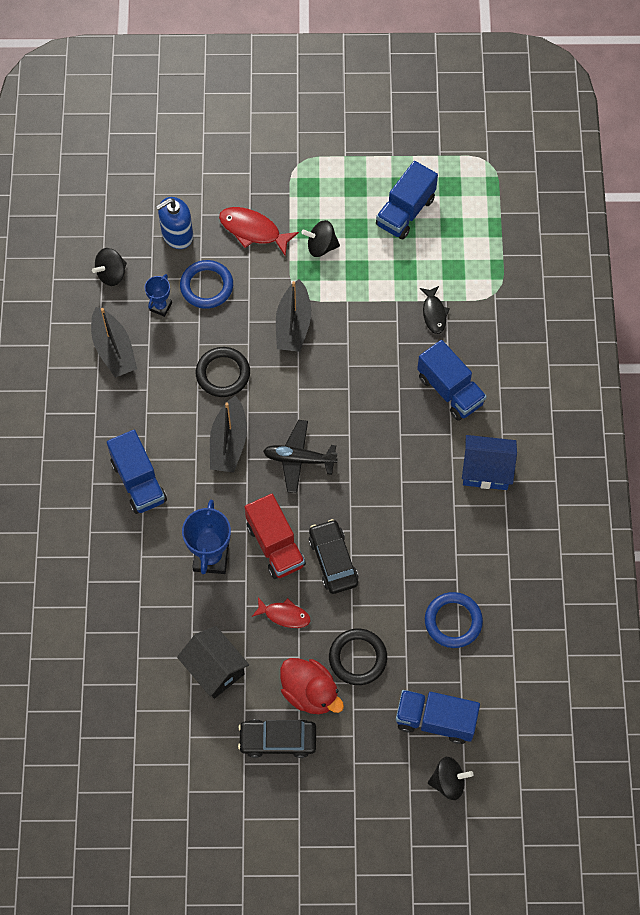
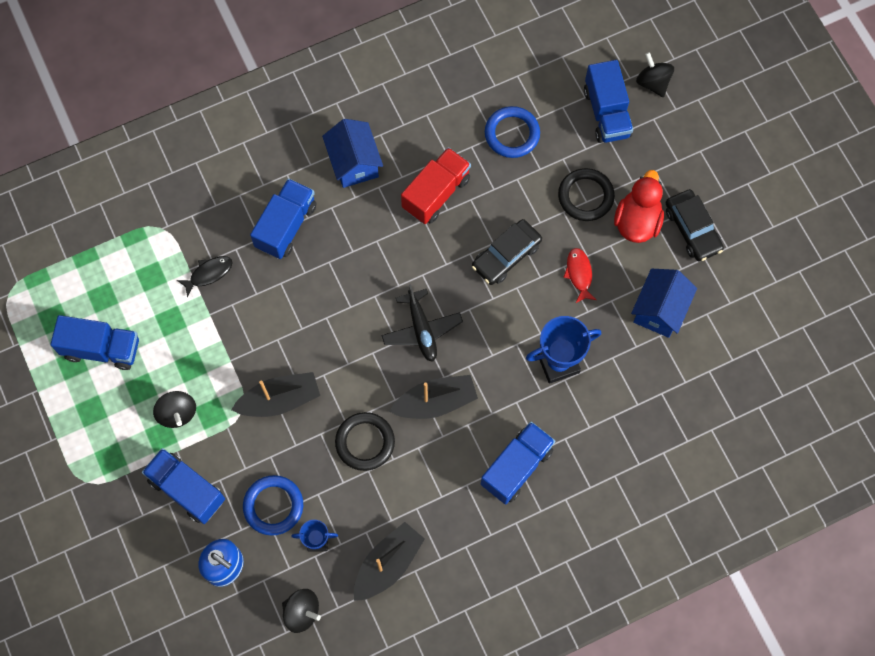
camera: 115 degrees left, 5 degrees up
(214, 669) = (659, 310): black house -> blue house
(253, 230) = (187, 490): red fish -> blue truck
(275, 545) = (517, 312): red truck -> red truck (436, 193)

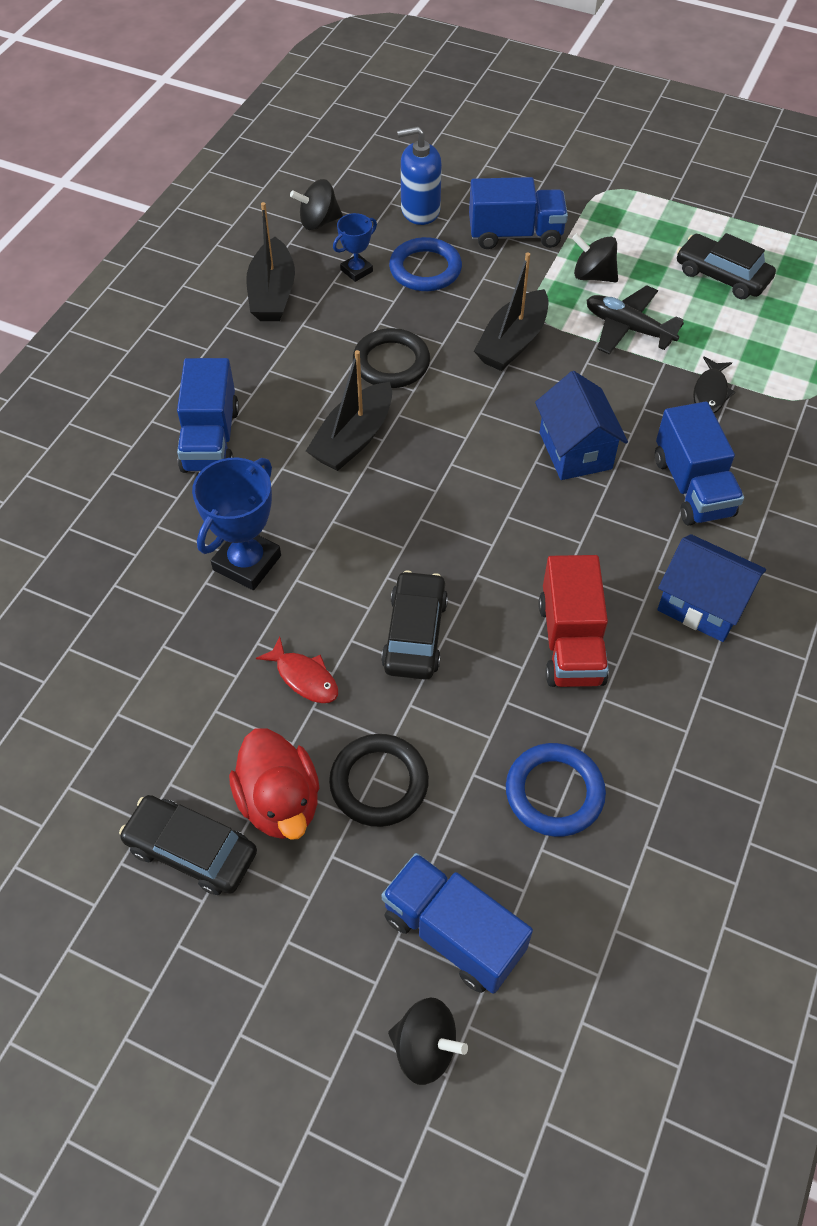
camera: 140 degrees right, 15 degrees down
(102, 348) = (722, 275): blue truck -> black car
(421, 329) = (436, 492): black plane -> black plane (628, 328)
(659, 310) = (162, 708): blue house -> blue house (575, 450)

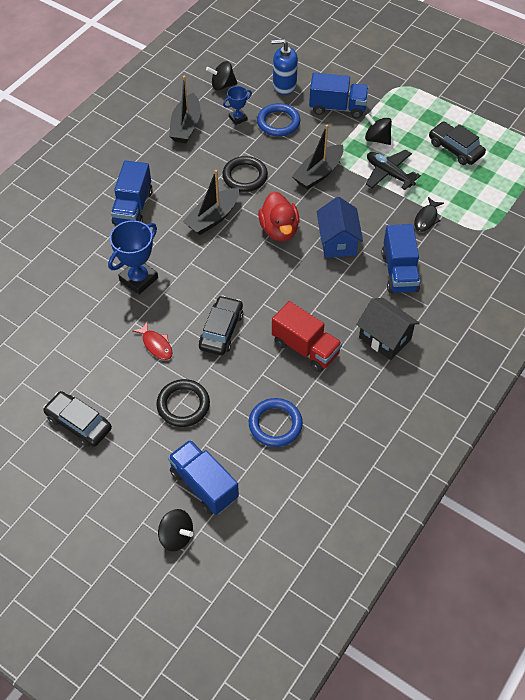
camera: 10 degrees right, 0 degrees up
(280, 802) = (129, 406): red duck -> red duck (279, 230)
(571, 642) = (305, 348): red truck -> red truck turned 60 degrees counterclockwise
(702, 605) = (385, 338): blue house -> black house

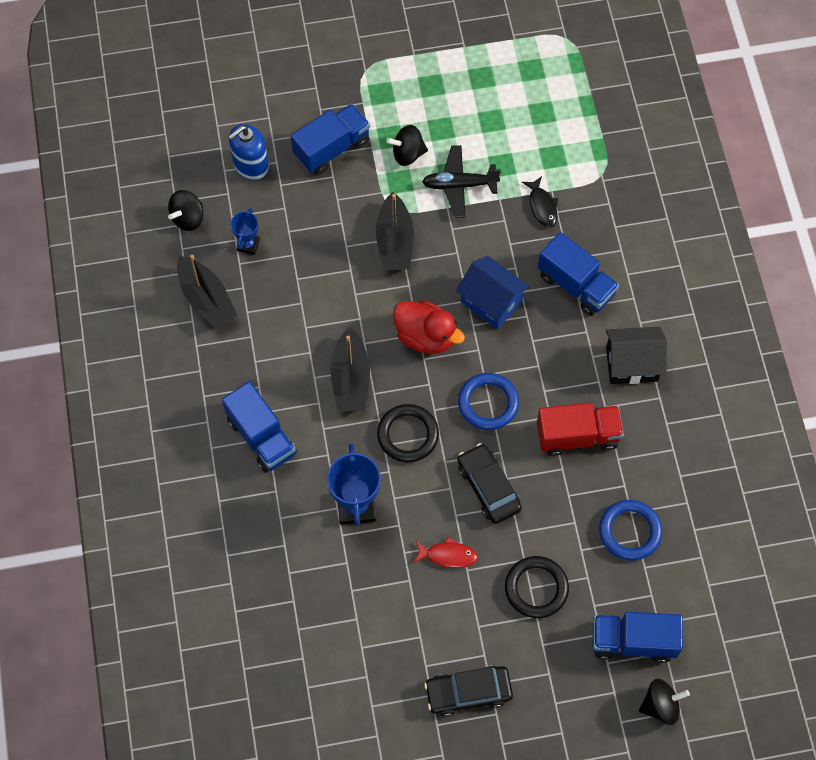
camera: 45 degrees left, 10 degrees up
(245, 176) = (330, 306): black ring -> black ring (408, 435)
(278, 122) = (293, 215): blue ring -> blue ring (488, 403)
(455, 149) = (490, 104): black car -> none

